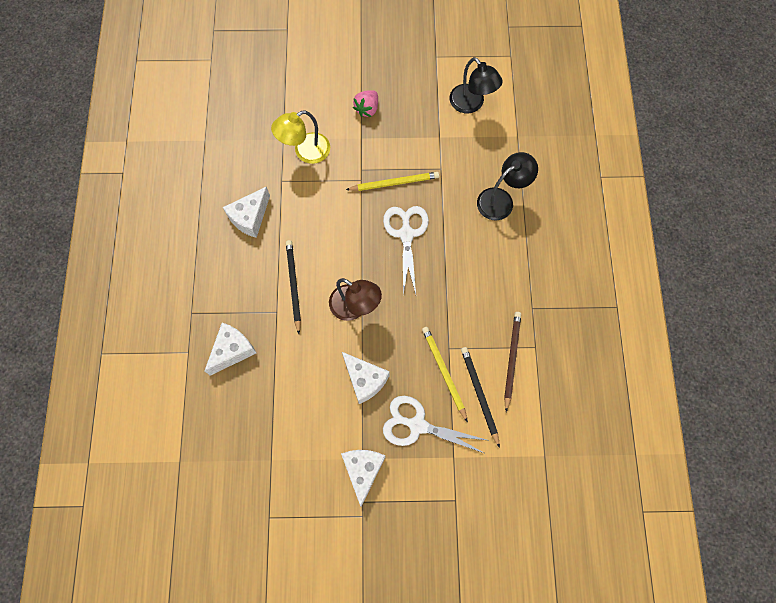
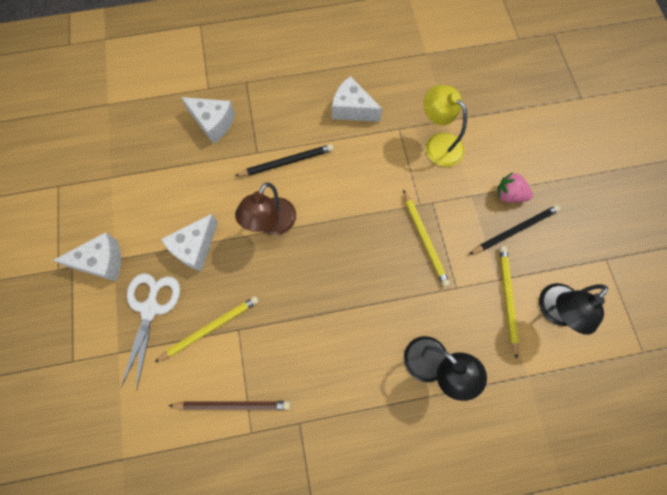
camera: 80 degrees right, 0 degrees up
(406, 234) = (365, 262): white scissors -> none
(455, 134) = (507, 298): none -> yellow pencil
(479, 394) = (188, 372): black pencil -> black pencil (515, 230)

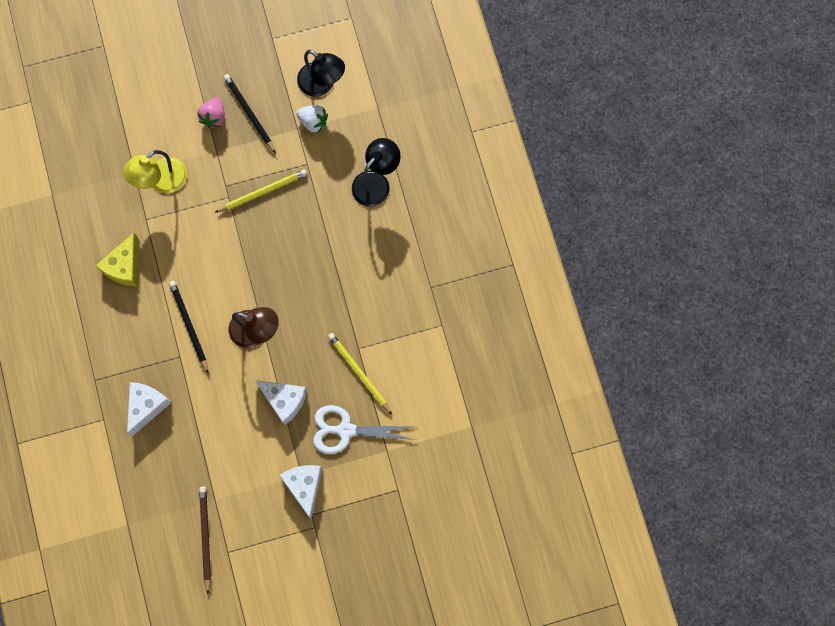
camera: 95 degrees left, 5 degrees up
(233, 404) = (421, 343): brown pencil -> brown pencil (205, 537)
(352, 109) = (125, 266): white cheese -> yellow cheese
(507, 298) = (313, 122): yellow pencil -> white strawberry

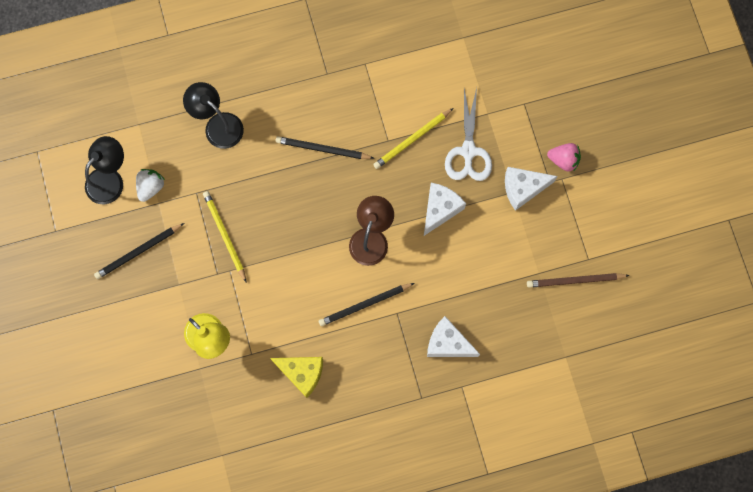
camera: 90 degrees left, 0 degrees up
(214, 117) = (141, 288): pink strawberry -> pink strawberry (563, 160)
(350, 283) = (322, 149): none -> black pencil

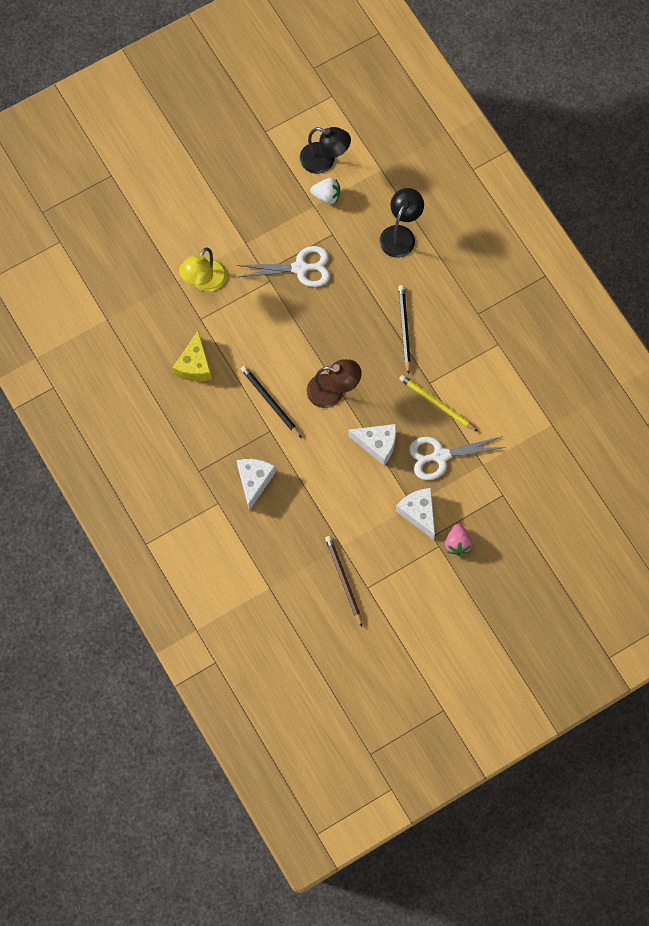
camera: 75 degrees right, 5 degrees down
(138, 252) = (265, 202): black pencil -> none
(224, 235) = (300, 268): yellow pencil -> white scissors

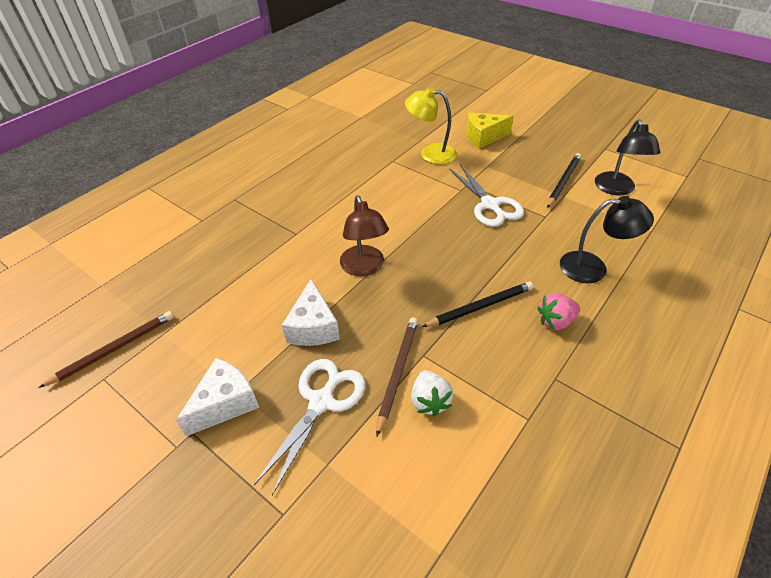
camera: 70 degrees right, 25 degrees down
(195, 365) = (344, 169): yellow cheese -> yellow cheese (483, 137)
(254, 481) = (233, 238): white cheese -> none
(270, 401) = (329, 224): black pencil -> black pencil (563, 181)
(326, 196) = (582, 201): white strawberry -> white strawberry (429, 401)
(436, 403) = (397, 372): yellow pencil -> brown pencil
(440, 456) = (321, 402): white scissors -> white scissors turned 60 degrees clockwise
(457, 543) = (183, 472): pink strawberry -> pink strawberry (555, 321)

